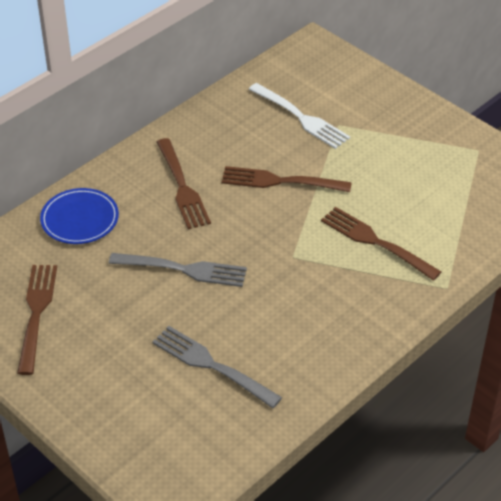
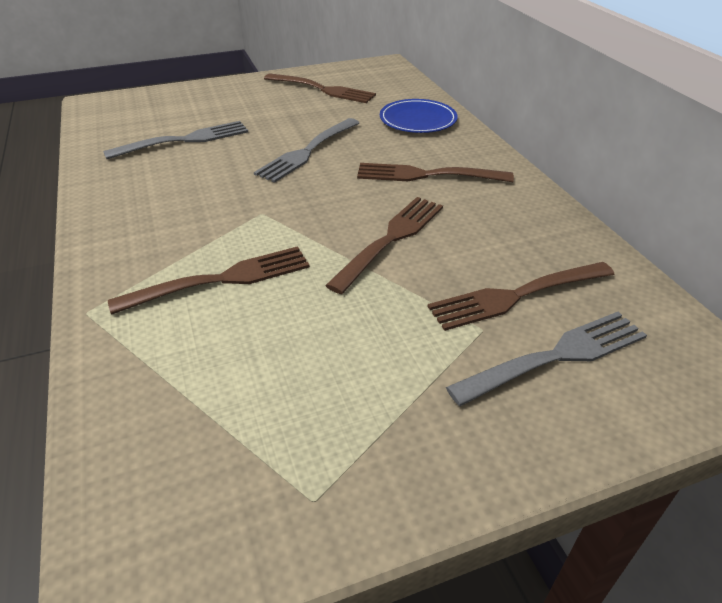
camera: 115 degrees right, 5 degrees down
(300, 117) = (517, 295): white fork -> brown fork
(341, 97) = (555, 357): none -> grey fork

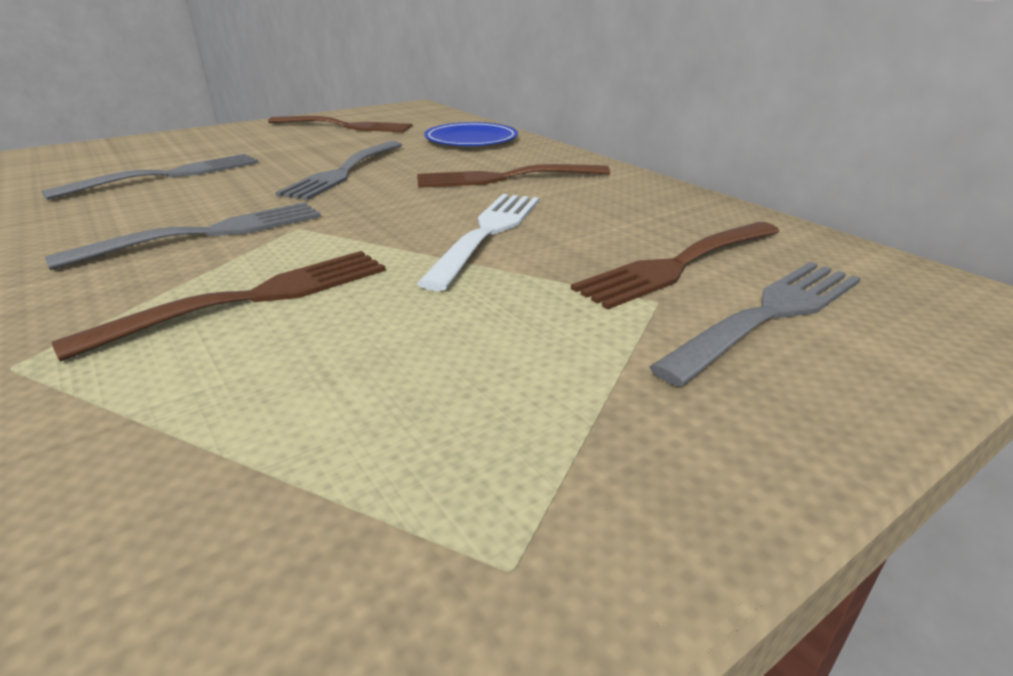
camera: 15 degrees left, 10 degrees down
(201, 211) = (205, 234): none -> grey fork
(390, 240) = (487, 234): brown fork -> white fork

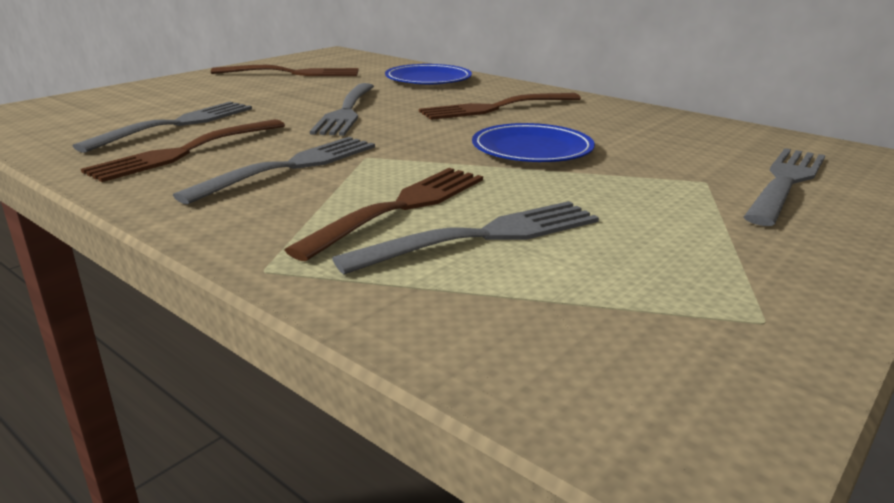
camera: 15 degrees left, 5 degrees down
(291, 353) = (482, 237): none -> grey fork
(487, 234) = (532, 149): white fork -> blue plate
(679, 264) = (697, 157): brown fork -> brown fork (187, 151)

